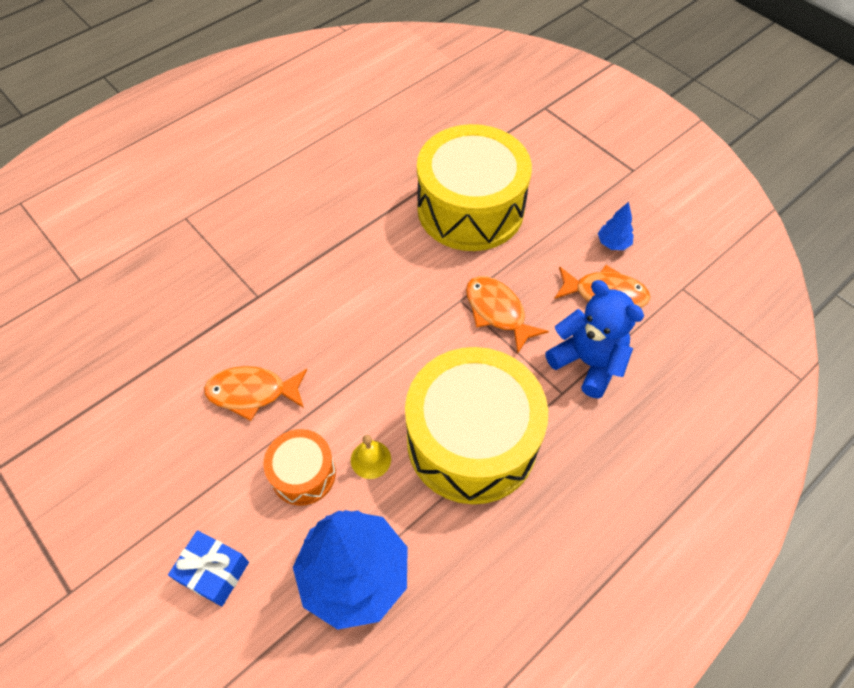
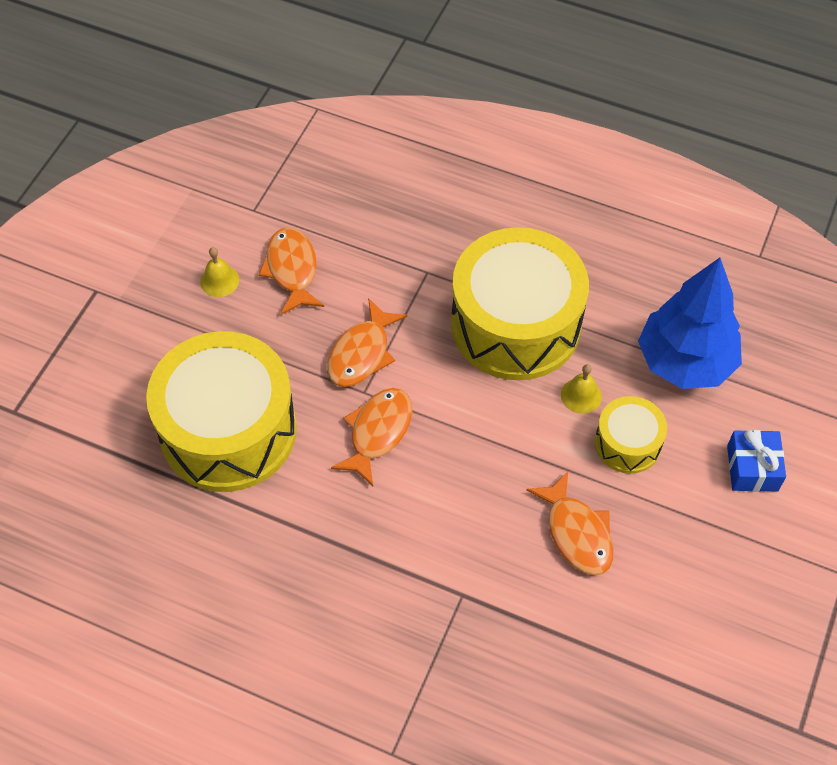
camera: 115 degrees left, 0 degrees up
(303, 473) = (627, 443): orange drum -> yellow drum
(418, 295) = (378, 433): none -> orange fish
(587, 362) = (382, 262): blue teddy bear -> none
(613, 243) = (219, 280): blue tree -> yellow bell

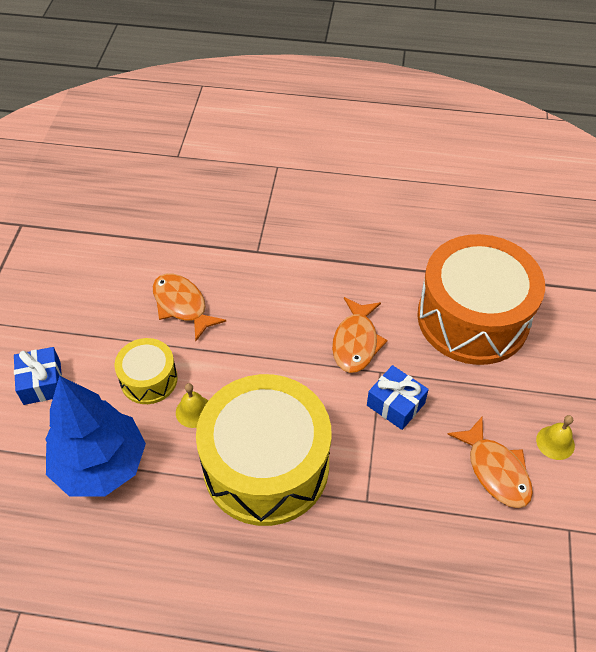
camera: 165 degrees right, 5 degrees down
(228, 430) = (472, 318): yellow drum -> orange drum
(362, 353) = (395, 404): orange fish -> blue gift

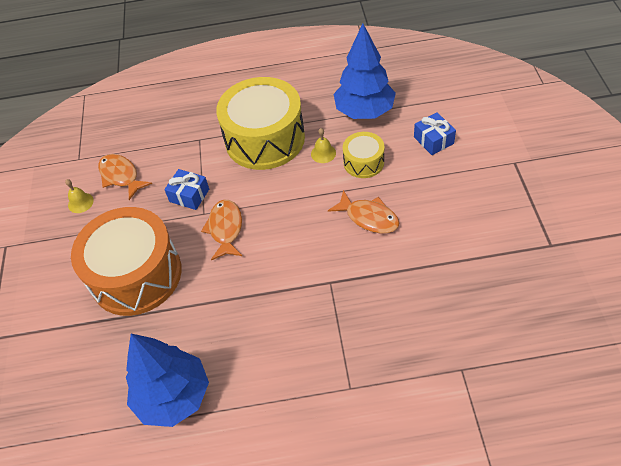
camera: 170 degrees right, 0 degrees up
(437, 198) = (174, 396): none -> blue tree

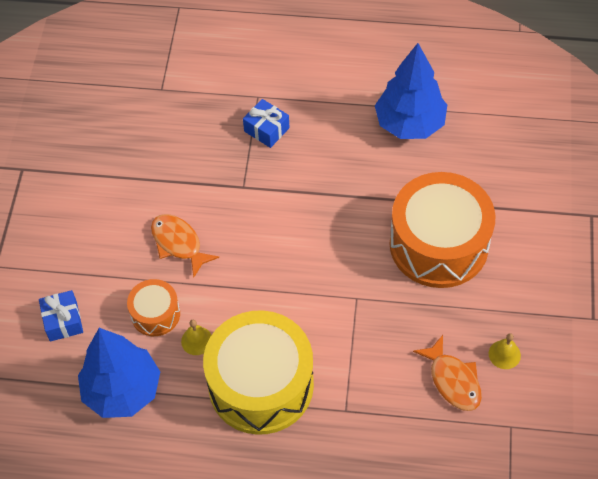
camera: 170 degrees left, 5 degrees up
(189, 195) = (369, 327): blue gift -> blue gift (266, 129)
(225, 229) = (335, 272): orange fish -> none
(363, 162) = (155, 314): yellow drum -> orange drum

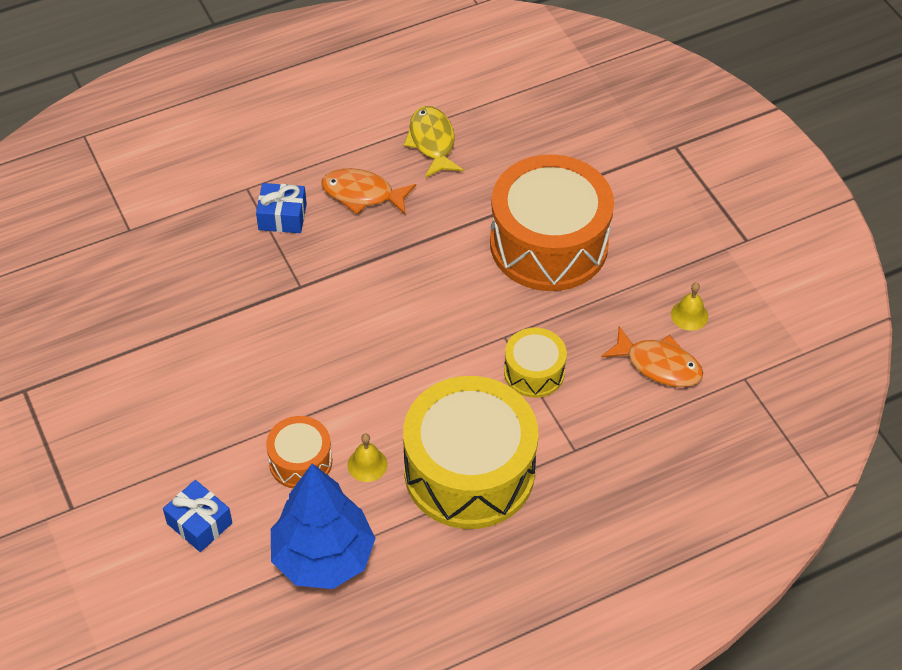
camera: 35 degrees left, 5 degrees down
(179, 243) = (272, 377): orange fish -> orange fish (362, 194)
(358, 336) = (534, 372): none -> yellow drum
(409, 124) = (432, 142): blue tree -> yellow fish

